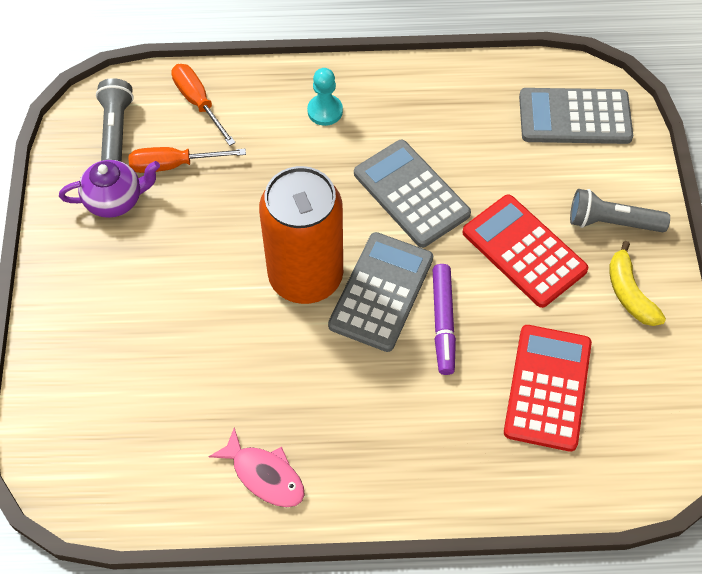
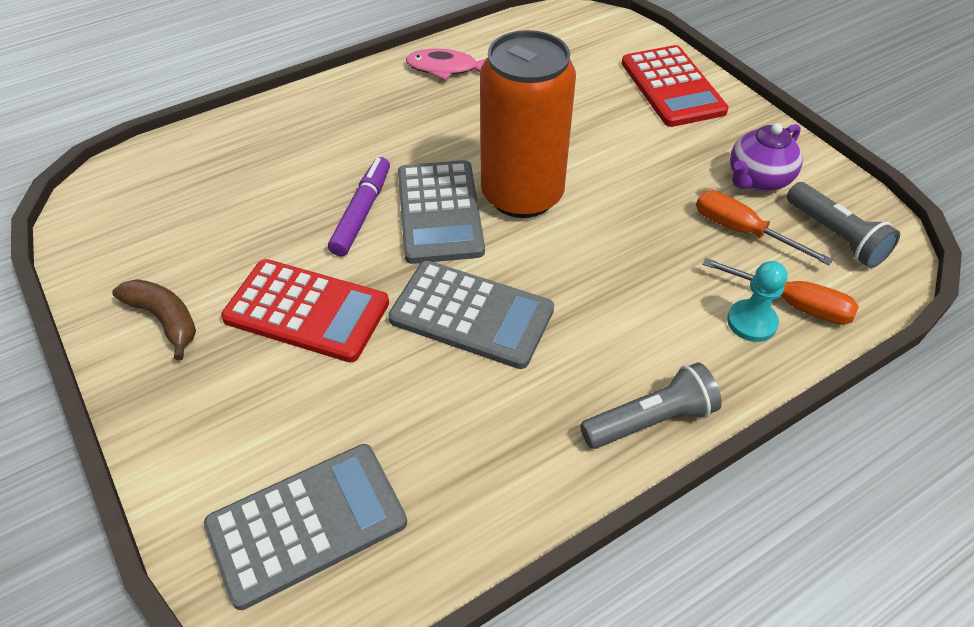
camera: 150 degrees right, 10 degrees down
(174, 165) = (742, 231): orange screwdriver -> orange screwdriver turned 105 degrees counterclockwise
(325, 111) = (645, 364): turquoise pawn -> turquoise pawn (751, 322)
(443, 322) = (362, 212): purple marker -> purple marker turned 45 degrees clockwise
(547, 387) = (232, 203): red calculator -> red calculator (672, 87)
(612, 222) = (206, 391): grey flashlight -> grey flashlight (650, 420)
(629, 293) = (165, 319): yellow banana -> brown banana

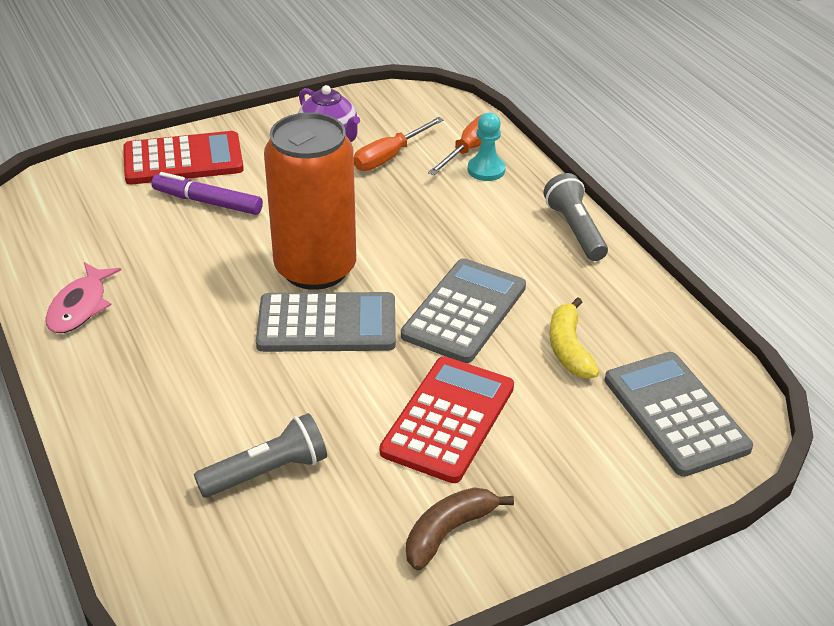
camera: 85 degrees left, 10 degrees down
(362, 212) = (314, 379): purple marker -> purple marker (207, 202)
(417, 413) = (569, 349): none -> yellow banana
(835, 236) = (403, 116): grey flashlight -> grey flashlight (267, 472)

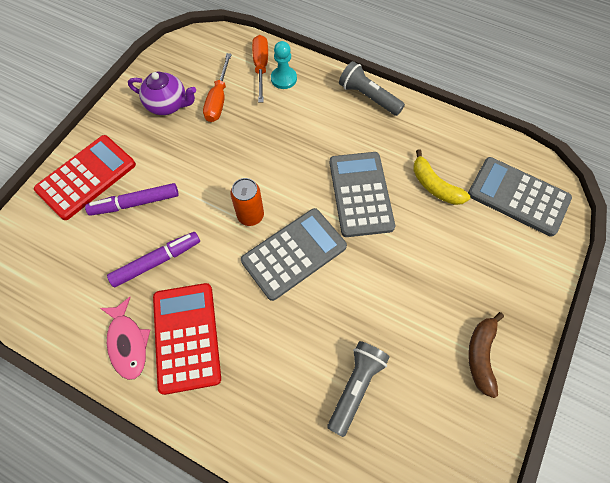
camera: 35 degrees left, 25 degrees up
(177, 258) = (157, 261): none -> purple marker
(315, 269) = (250, 215): orange can -> orange can, size x0.46
(448, 419) = (417, 278): red calculator -> red calculator (187, 337)

